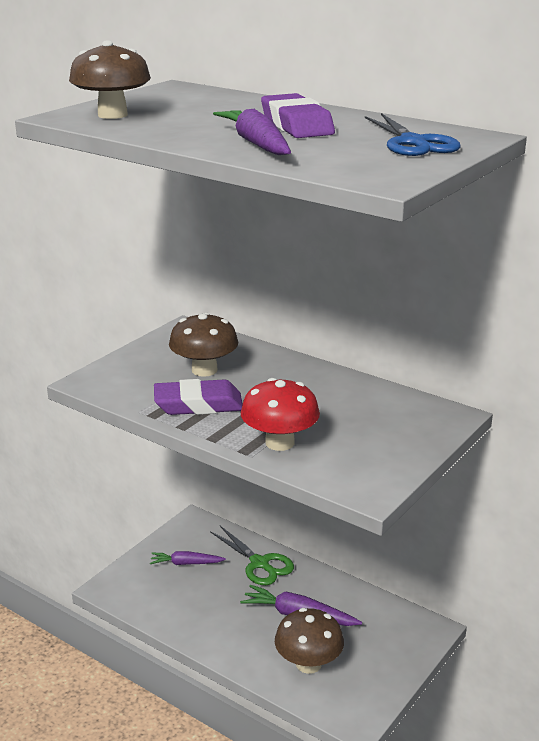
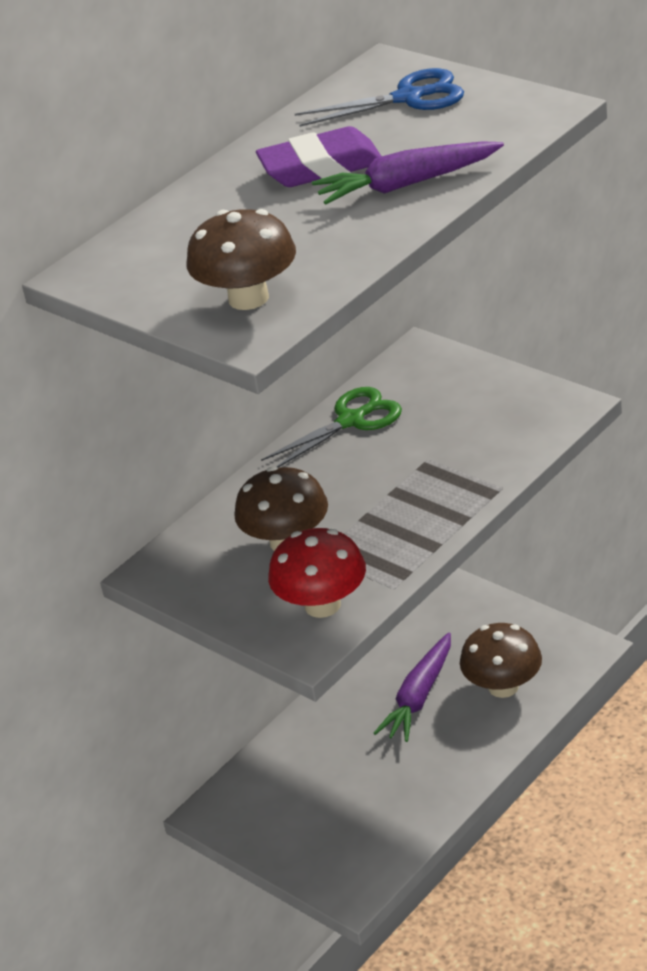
camera: 80 degrees left, 10 degrees up
(186, 563) = (307, 813): purple carrot -> none
(198, 404) = (380, 538): purple eraser -> none
(259, 563) = (315, 737): green scissors -> green scissors (351, 421)
(280, 442) = (474, 468): red mushroom -> red mushroom (322, 605)

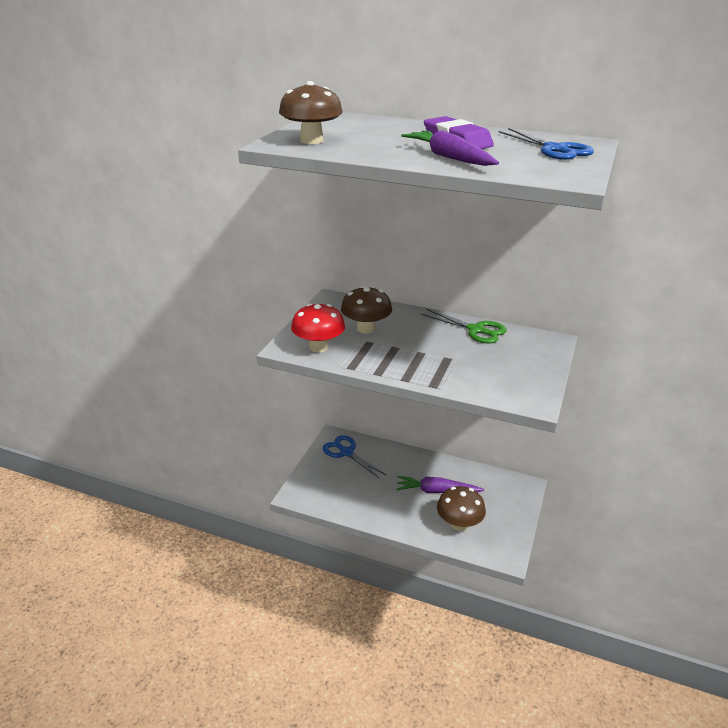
camera: 65 degrees right, 5 degrees down
(266, 801) = (346, 452): none -> blue scissors

